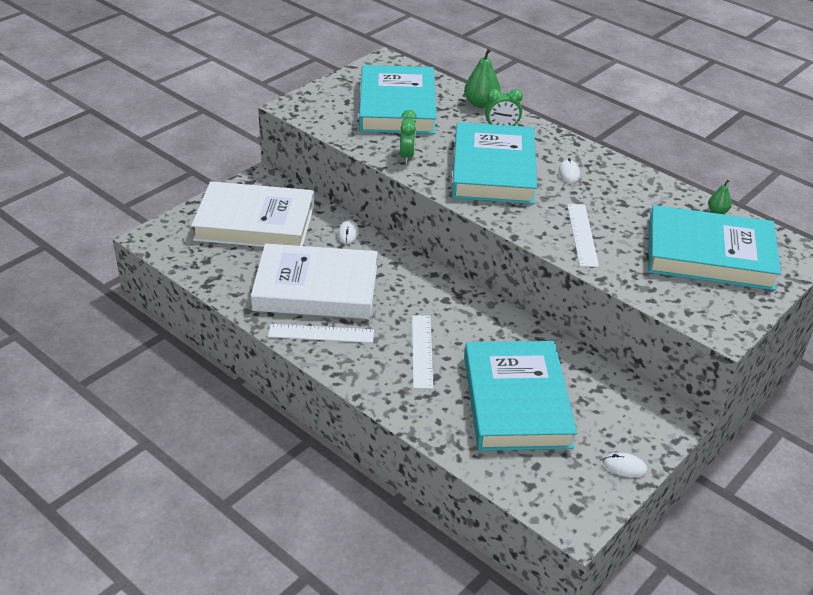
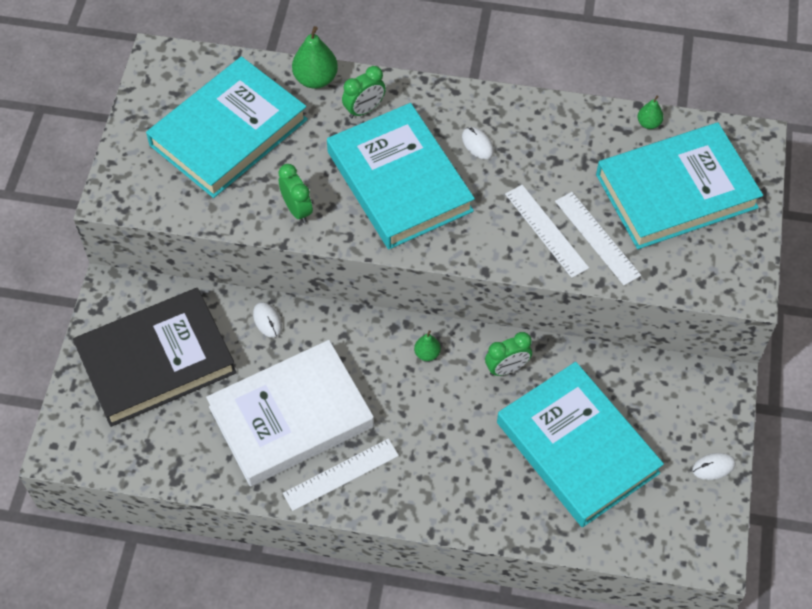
camera: 30 degrees left, 20 degrees up
(255, 222) = (156, 361): white book -> black book
(397, 106) = (229, 132): turquoise book -> turquoise book turned 75 degrees clockwise
(422, 351) = (452, 438): white ruler -> white ruler (597, 238)
(446, 298) = (427, 353): none -> green pear
(500, 331) = (507, 368): none -> green clock

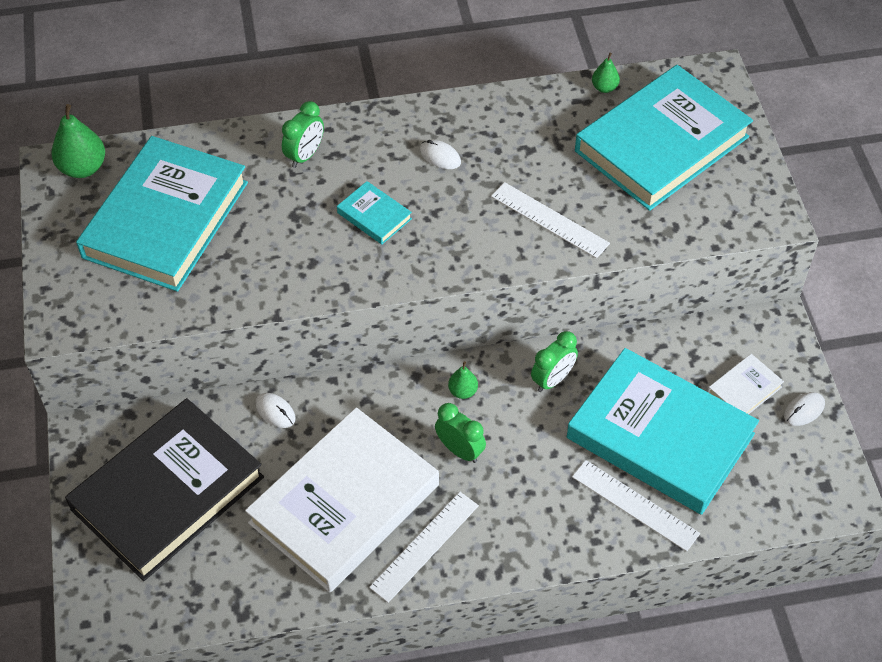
camera: 20 degrees left, 5 degrees down
(297, 210) = (276, 276): green clock -> green clock (460, 450)
(316, 79) = (239, 140): green pear -> green pear (83, 168)
(399, 181) = (374, 216): turquoise book -> turquoise book, size x0.41
(597, 238) = (604, 212): white ruler -> white ruler (635, 505)
(669, 431) = (744, 390): none -> white book

